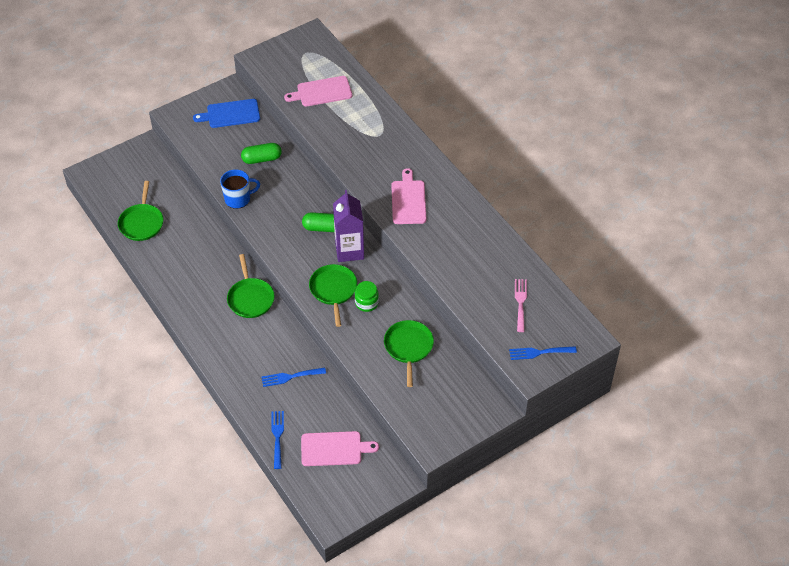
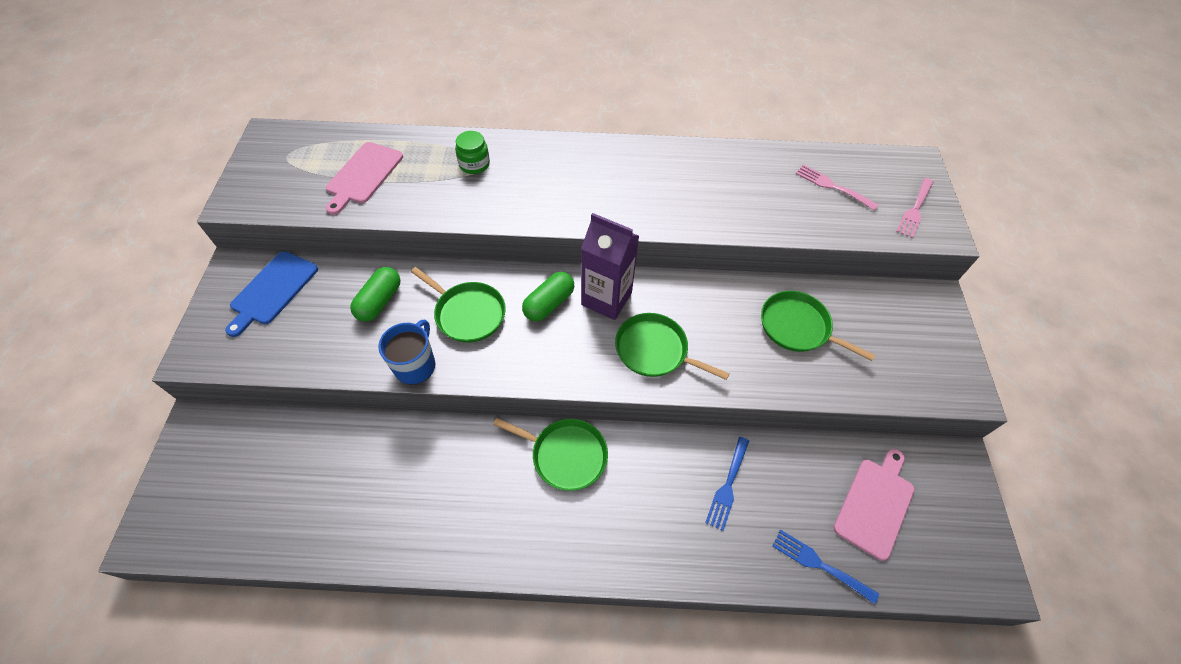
camera: 55 degrees left, 5 degrees up
(142, 223) = (315, 515): green pan -> green pan (468, 313)
(366, 303) = (700, 329): green jar -> green jar (474, 164)
(408, 200) = (607, 193): pink cutting board -> none
(539, 352) = (915, 210): blue fork -> pink fork

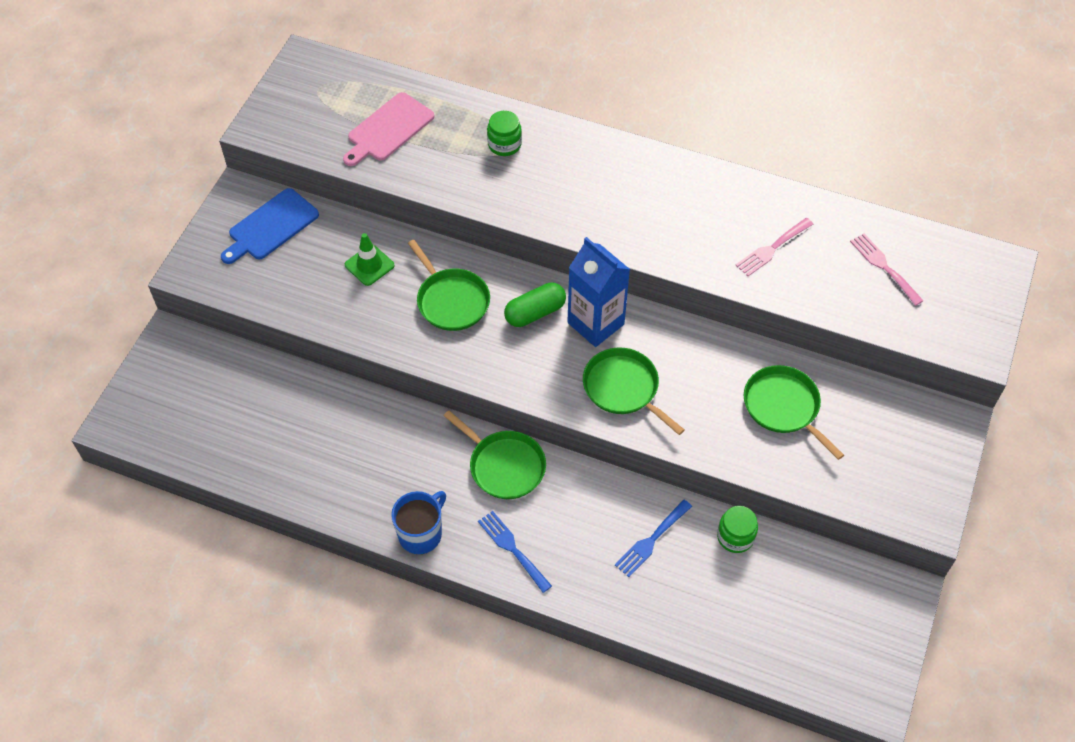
camera: 20 degrees right, 0 degrees up
(379, 301) = (369, 265): green capsule -> green traffic cone
(415, 365) = (386, 337): blue mug -> blue mug (421, 533)
(606, 299) = (595, 323): purple carton -> blue carton
(798, 457) = (735, 537): none -> green jar
(819, 564) = (708, 633): blue fork -> blue fork (512, 548)
(875, 504) = (792, 601): pink cutting board -> none
(915, 210) = (963, 317): pink fork -> pink fork (772, 249)

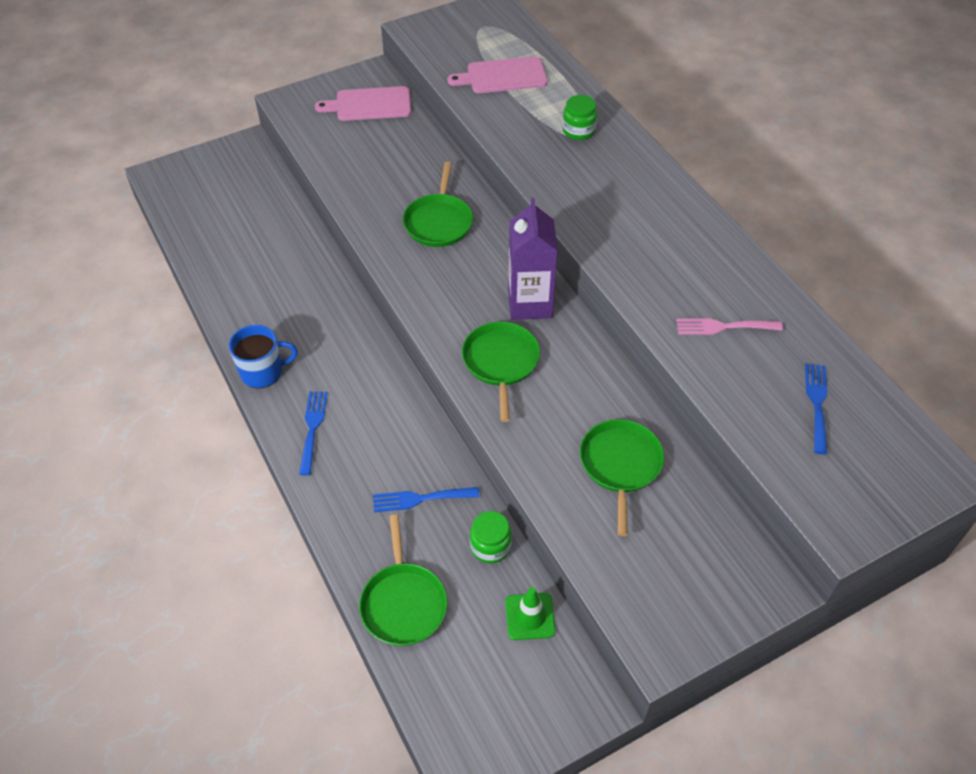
camera: 40 degrees right, 5 degrees down
(270, 226) = (369, 104): blue cutting board -> pink cutting board
(369, 265) = (407, 165): green traffic cone -> green traffic cone (530, 616)
(504, 466) = (370, 367): green pan -> green pan (403, 603)
(535, 312) = (491, 267): green capsule -> none
(595, 323) = (530, 303): blue carton -> purple carton
(884, 266) = (817, 403): pink fork -> blue fork

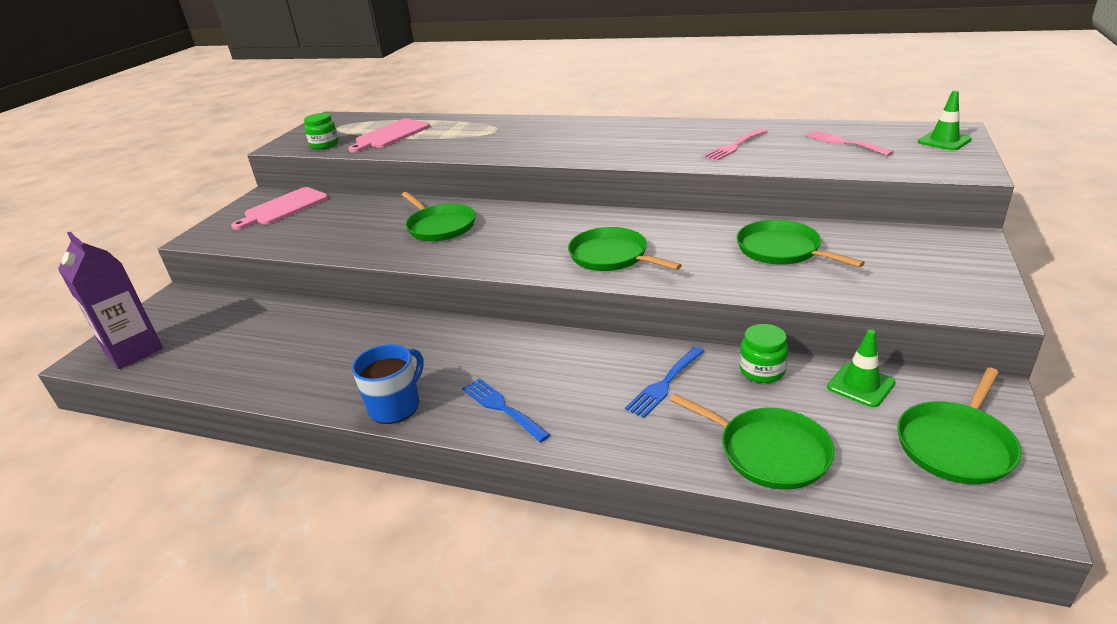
camera: 40 degrees left, 20 degrees down
(509, 707) = (956, 444): none -> green pan
(530, 303) = (578, 224): purple carton -> purple carton (134, 351)
(578, 130) = (488, 130): green jar -> green jar (324, 145)
(817, 403) = (844, 143): blue fork -> pink fork
(904, 480) = (944, 141): none -> green traffic cone

